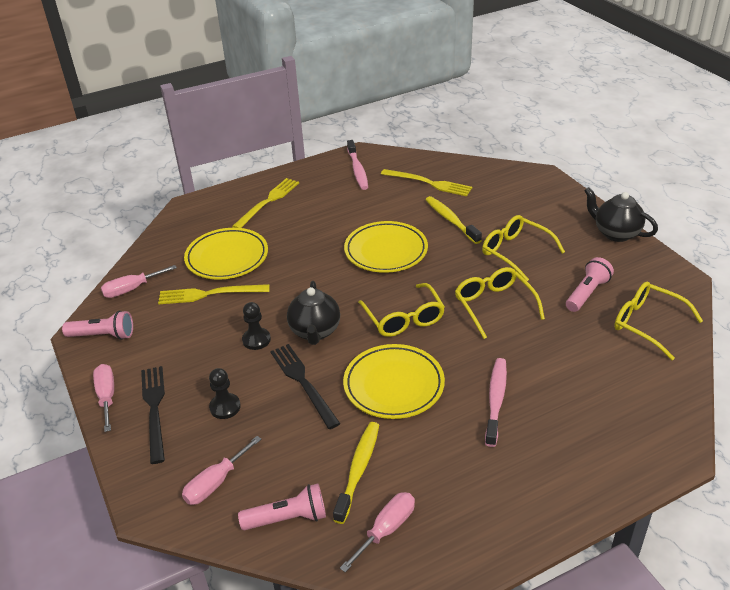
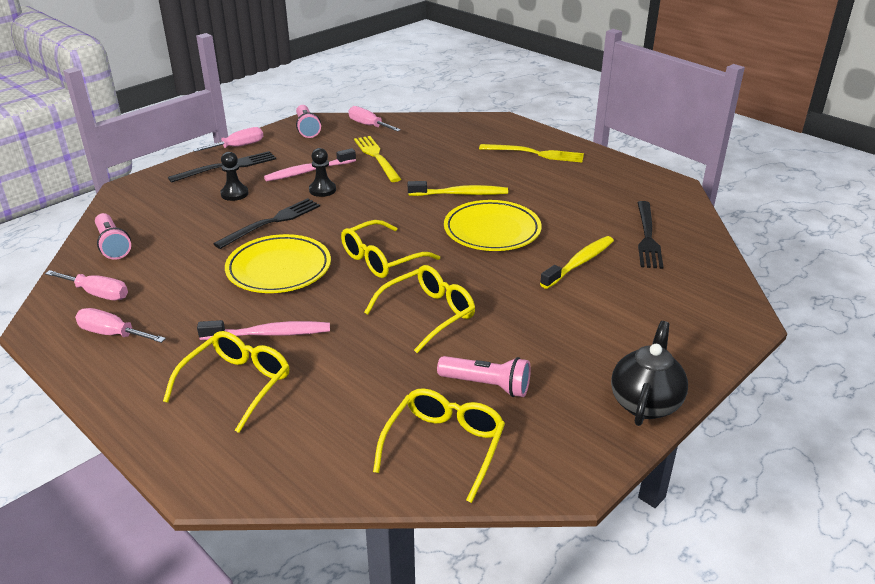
camera: 70 degrees right, 5 degrees down
(216, 483) = (150, 208): pink screwdriver -> pink screwdriver (112, 334)
(227, 257) = (433, 153): yellow plate -> none
(315, 332) = (343, 215): black teapot -> none
(357, 170) = (635, 189): pink toothbrush -> pink toothbrush (308, 171)
(358, 470) = (166, 268): yellow toothbrush -> yellow toothbrush (460, 194)
(428, 183) = (647, 237): yellow fork -> black fork
(516, 252) = (542, 319): yellow glasses -> yellow glasses (236, 385)

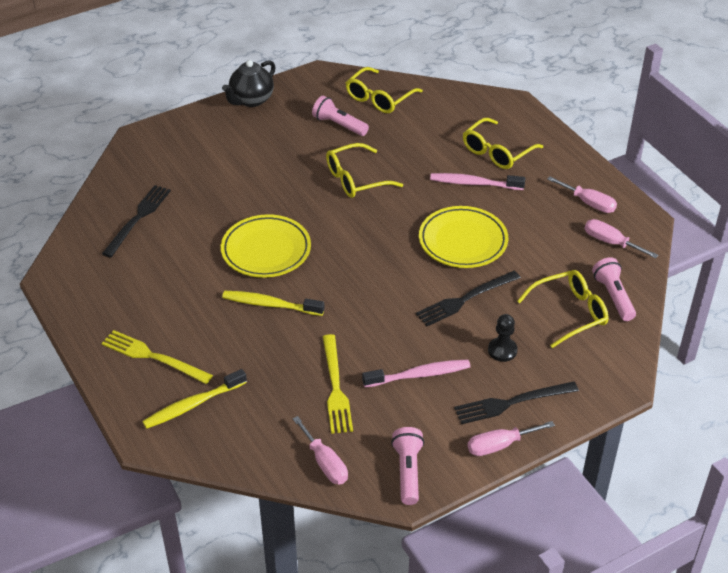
camera: 165 degrees left, 10 degrees up
(322, 190) = (409, 339): black pawn -> none
(382, 259) = (373, 236): yellow glasses -> yellow glasses (569, 313)
(579, 263) = (215, 203): yellow toothbrush -> yellow toothbrush (192, 405)

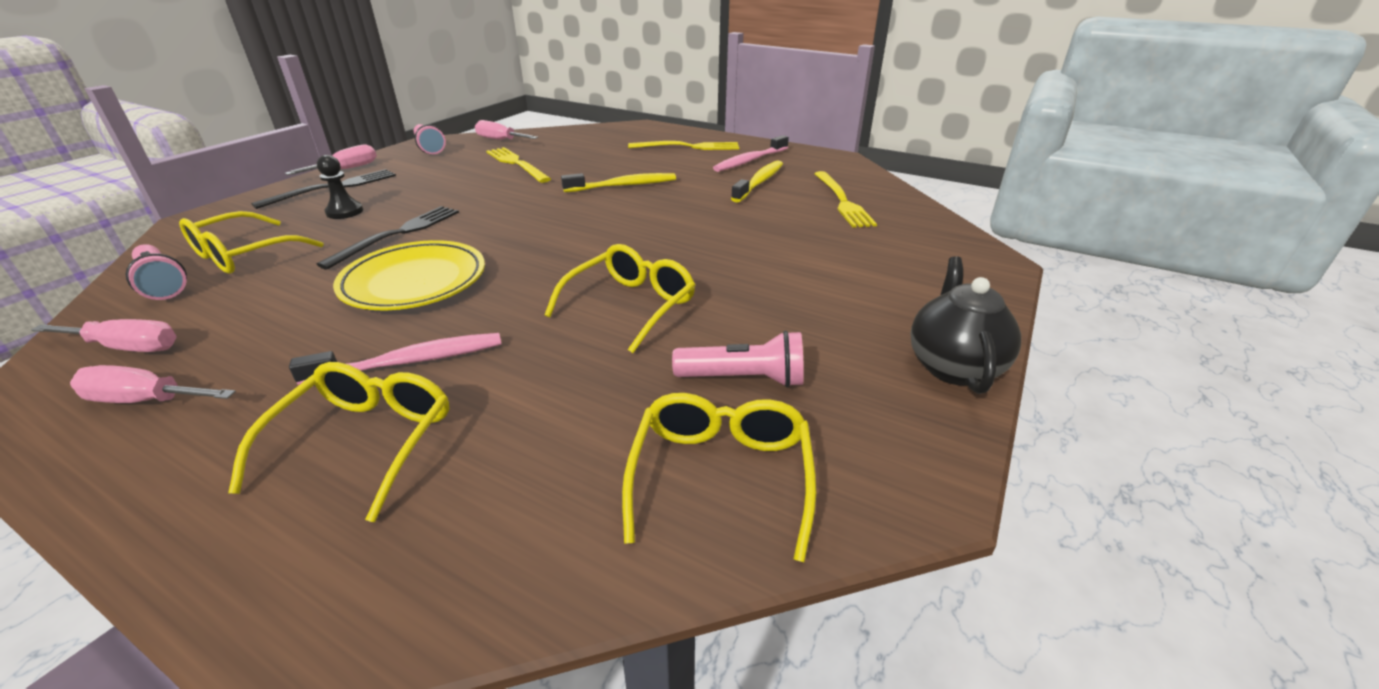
camera: 150 degrees right, 10 degrees down
(138, 219) = (842, 201): black fork -> yellow fork
(192, 405) = (627, 139): yellow toothbrush -> yellow toothbrush (759, 182)
(266, 250) = (673, 213): yellow plate -> none
(419, 375) = (437, 183): pink toothbrush -> pink toothbrush (750, 161)

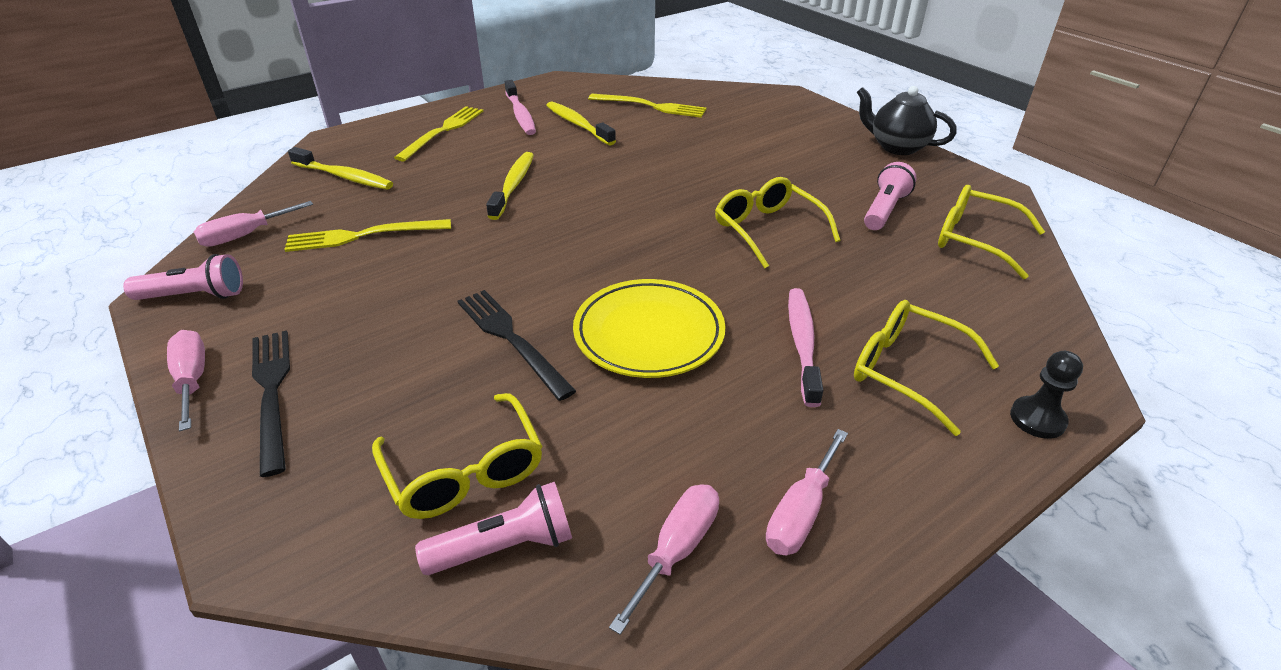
camera: 65 degrees left, 5 degrees up
(344, 212) = (389, 381): black pawn -> black pawn (1037, 419)
(591, 141) = (344, 177): none -> yellow toothbrush

